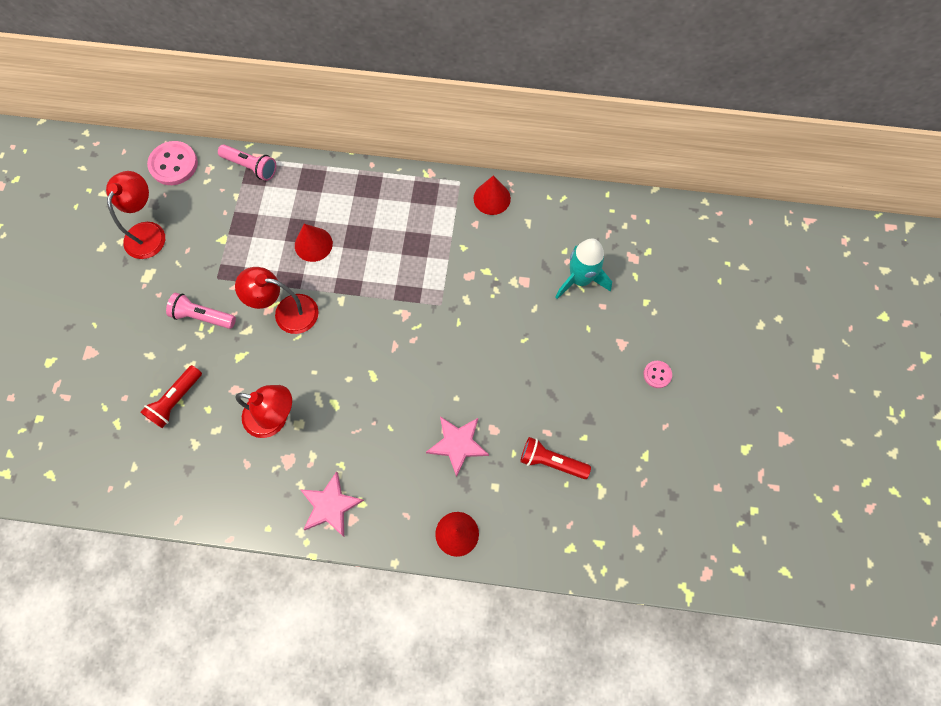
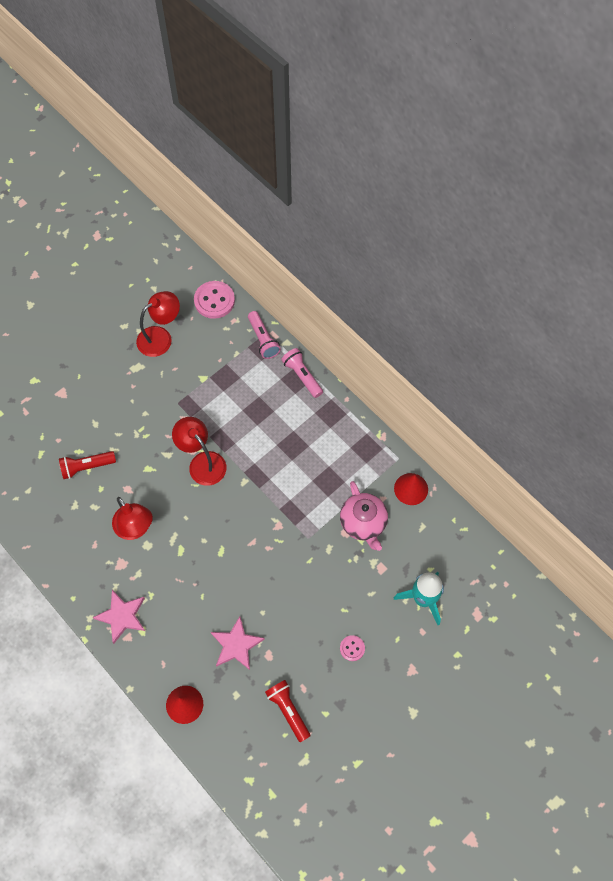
camera: 40 degrees right, 5 degrees down
(203, 316) = (147, 423): pink flashlight -> pink flashlight (302, 376)
(313, 244) = (258, 427): red cone -> none
(477, 256) = (363, 523): none -> pink teapot
(657, 374) = (417, 713): pink button -> pink button (352, 648)

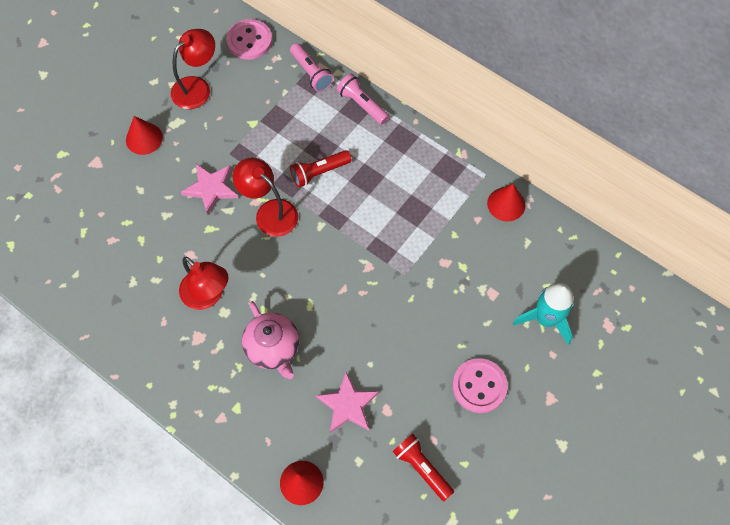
camera: 10 degrees left, 0 degrees up
(87, 467) = (139, 238): red flashlight -> red flashlight (319, 173)
(106, 377) = (144, 138): none -> red cone
(122, 616) = (210, 395): pink star -> pink star (211, 188)
(352, 648) = (479, 386): pink button -> pink button, size x1.89
(363, 523) = (462, 249): pink teapot -> pink teapot (273, 348)

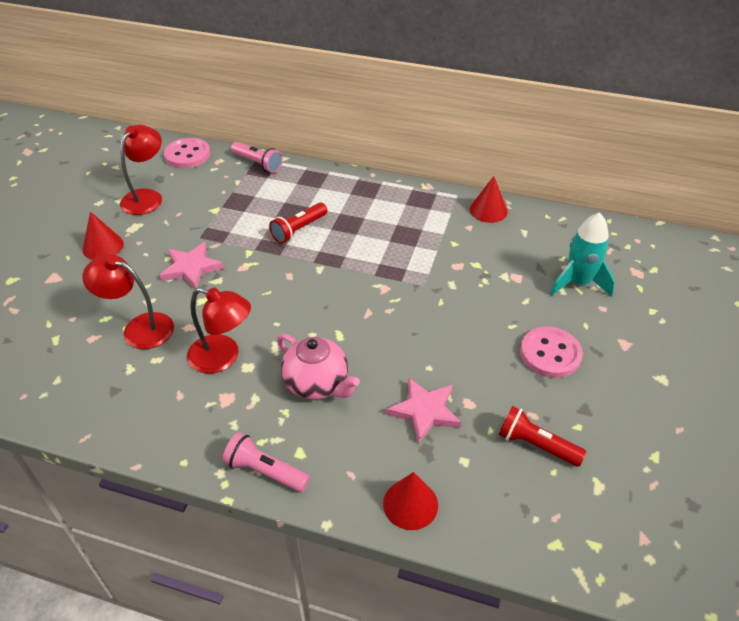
camera: 20 degrees left, 20 degrees down
(270, 212) = (262, 271): red lamp -> red lamp (139, 328)
(362, 105) = (317, 174): pink flashlight -> pink flashlight (265, 471)

